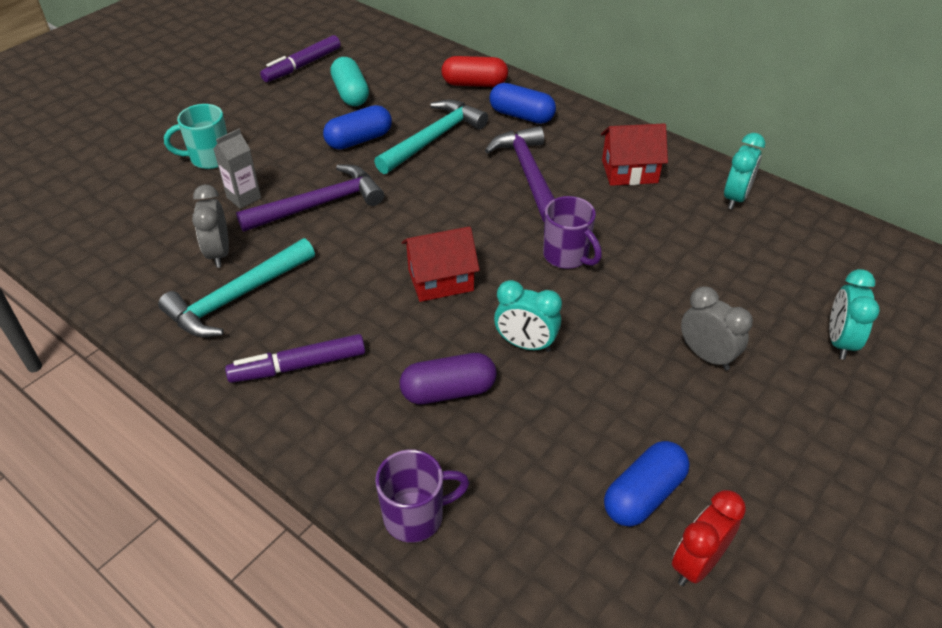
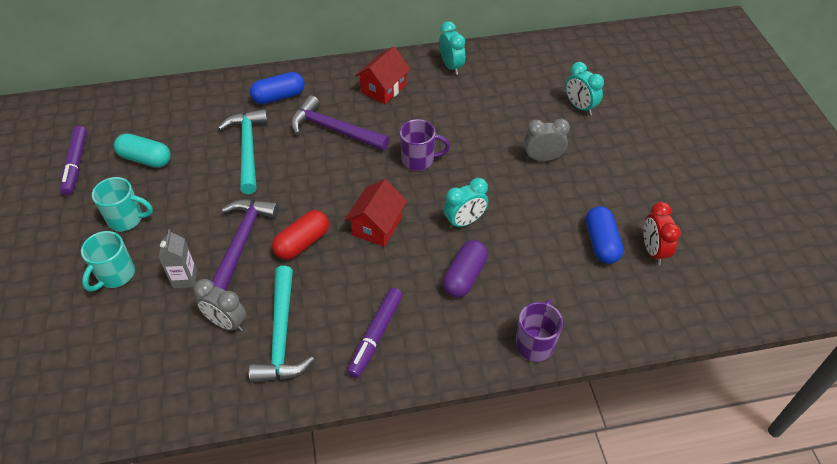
camera: 50 degrees left, 5 degrees up
(274, 126) = (127, 219): none -> turquoise mug
(359, 140) = (201, 184): blue capsule -> none
(474, 84) = (219, 96): red capsule -> red capsule (302, 243)

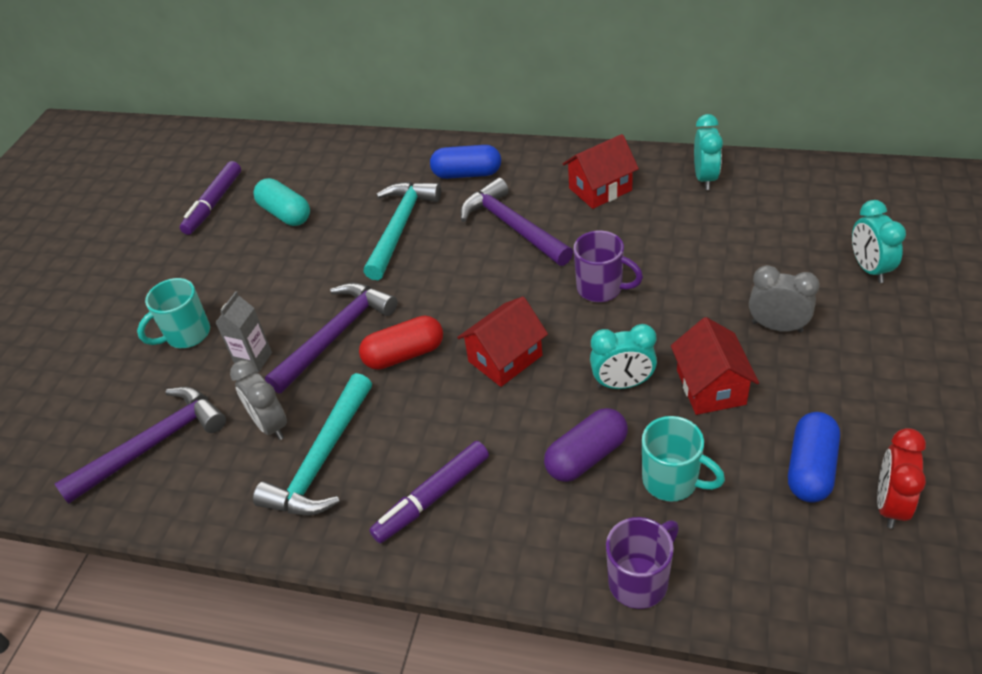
camera: 30 degrees right, 5 degrees down
(127, 219) = (231, 276): turquoise mug -> turquoise mug (672, 481)
(138, 366) = (154, 444): none -> purple hammer
(520, 208) = (711, 387): none -> red house

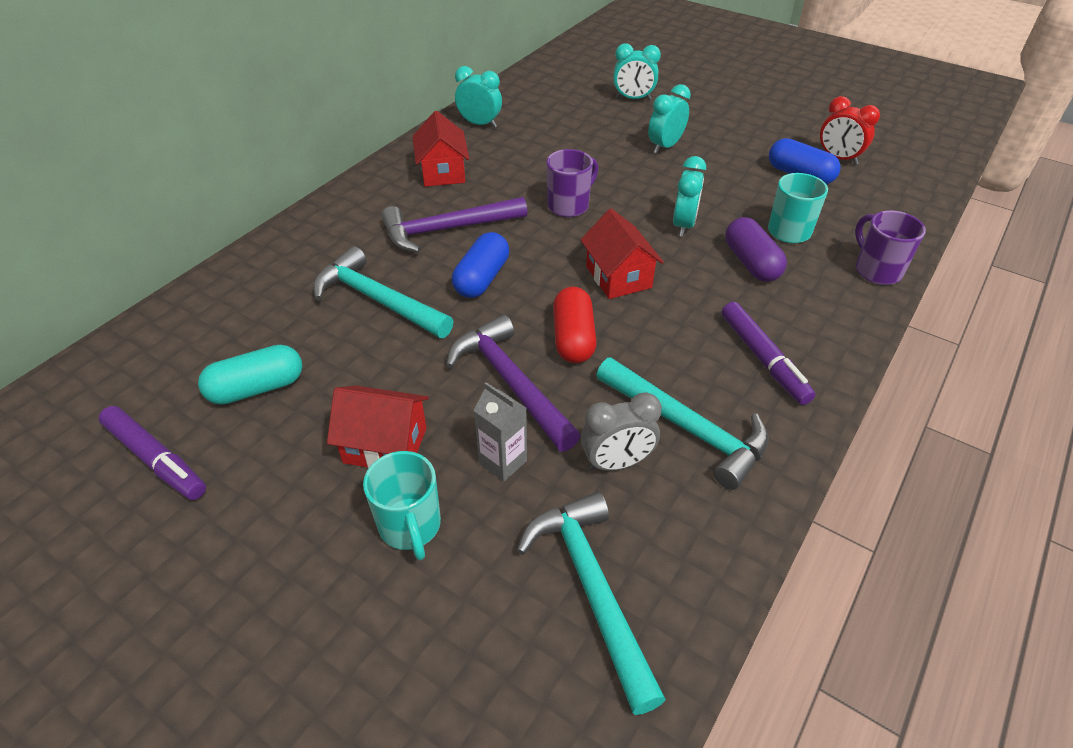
camera: 75 degrees left, 0 degrees up
(154, 444) = (592, 588): purple hammer -> turquoise hammer
(467, 174) = (338, 237): blue capsule -> blue capsule (482, 278)
(711, 387) = (708, 189): red house -> red house (385, 445)
(777, 327) = (665, 146): grey clock -> turquoise clock

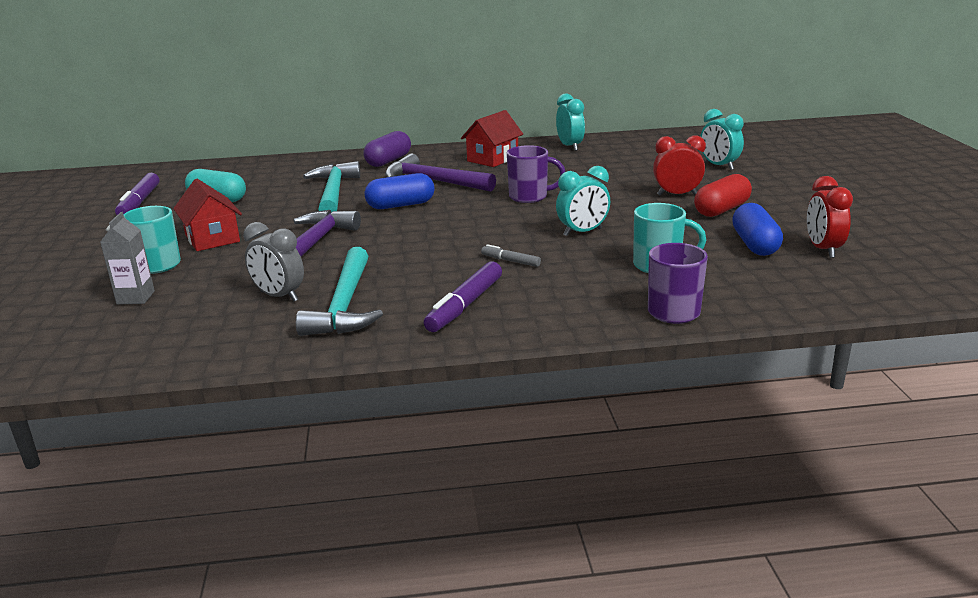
camera: 50 degrees right, 20 degrees down
(503, 462) = (237, 268): grey carton -> grey carton (135, 298)
(573, 338) = (384, 246): red capsule -> red capsule (721, 210)
(592, 588) = (159, 325): turquoise hammer -> none
(618, 277) = (476, 235): red house -> none
(665, 146) = (677, 195): turquoise clock -> red clock
(698, 289) = (510, 261): none -> grey marker
(751, 263) = (582, 266): purple capsule -> purple capsule (388, 161)

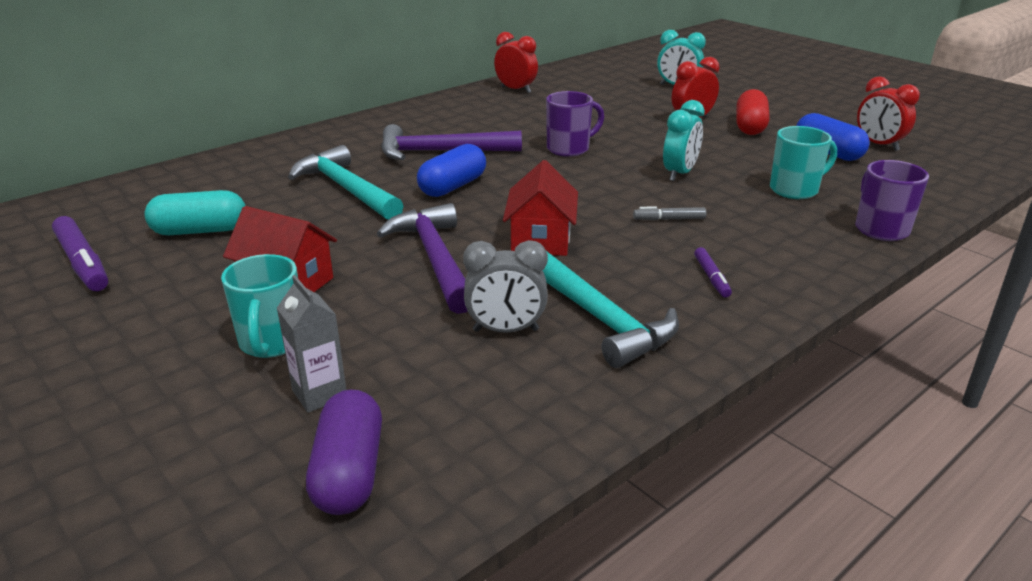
camera: 35 degrees left, 5 degrees up
(388, 161) = (347, 139): purple capsule -> purple capsule (349, 472)
(465, 305) = (711, 277): purple marker -> purple marker, size x0.54
(492, 159) = (461, 116): red house -> red house (541, 239)
(570, 147) = (516, 90): turquoise clock -> red clock

